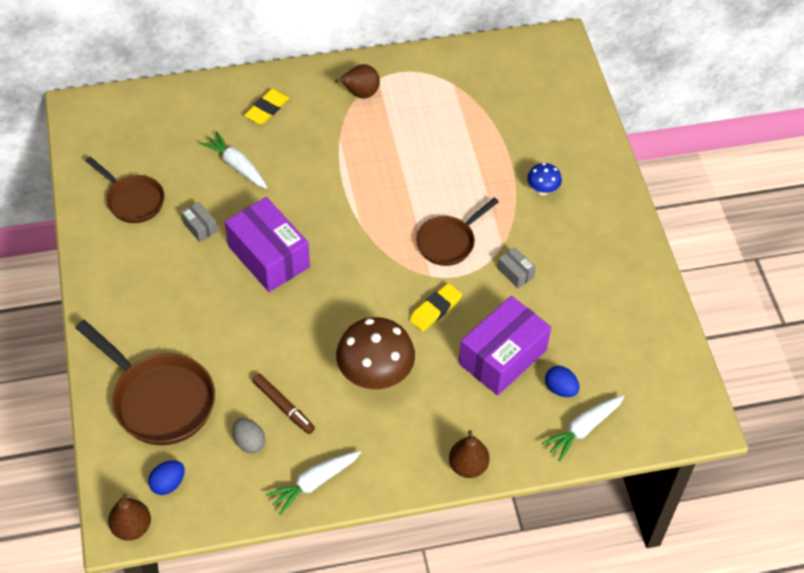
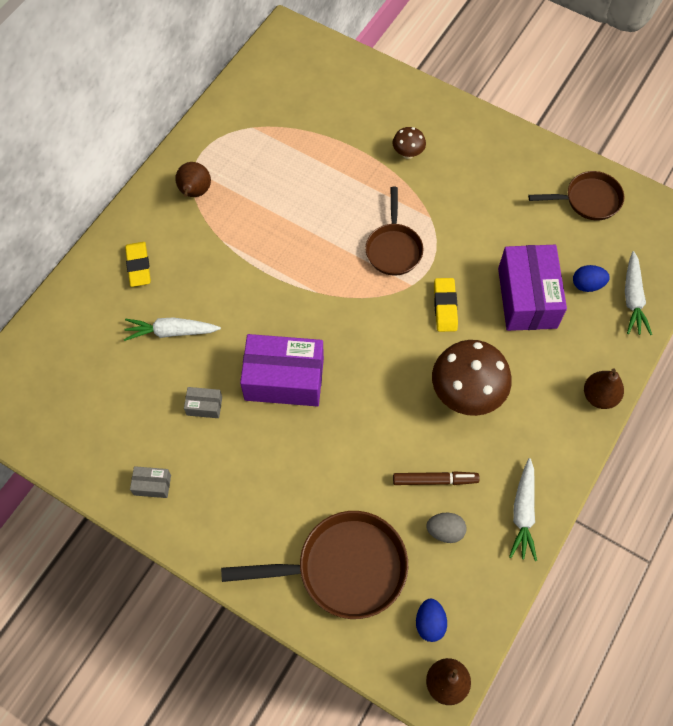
camera: 45 degrees left, 10 degrees up
(133, 200) = (124, 435): brown pan -> brown pan (588, 200)
(515, 273) = (463, 230): grey box -> grey box (152, 485)
(542, 190) = (408, 154): blue mushroom -> brown mushroom

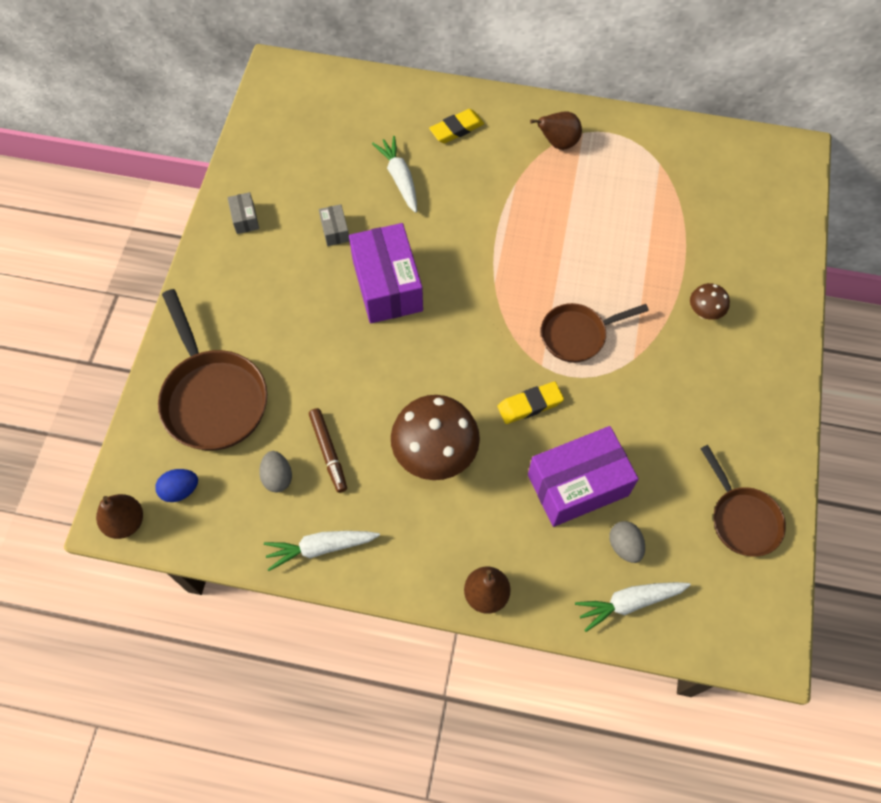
camera: 70 degrees right, 0 degrees up
(587, 285) = (624, 546): blue egg -> grey egg

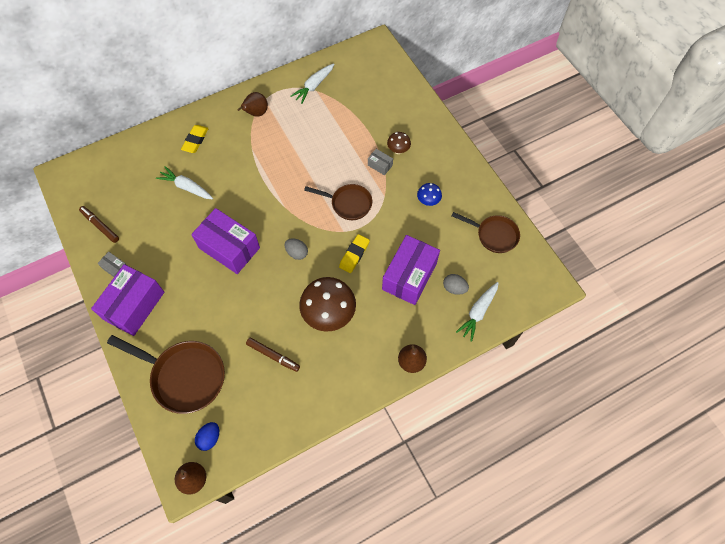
camera: 40 degrees left, 0 degrees up
(229, 275) = (134, 306): none -> purple box
(269, 158) = (100, 226): none -> brown marker
(277, 477) = (257, 389): grey egg -> grey egg (297, 253)
(321, 547) = (311, 406): white carrot -> white carrot (314, 86)
(335, 231) = (174, 239): grey box -> grey box (380, 165)
(577, 335) = (348, 203): brown pan -> brown pan turned 105 degrees counterclockwise
(687, 407) = (428, 201): none -> blue mushroom

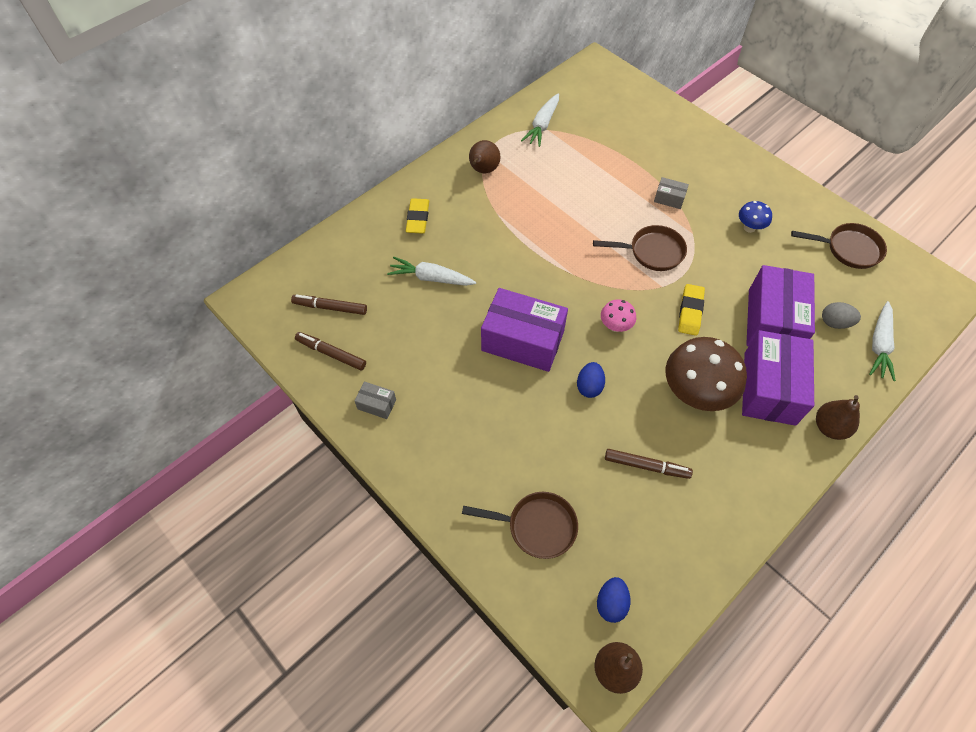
camera: 15 degrees left, 5 degrees down
(112, 193) = (330, 307): none -> brown marker
(134, 306) = (424, 448): purple box -> purple box (769, 388)
(184, 376) = (536, 526): brown pan -> brown pan, size x0.63
(260, 291) = (589, 386): none -> blue egg
(297, 253) = (615, 326): grey egg -> pink mushroom
(398, 150) = (682, 177): brown mushroom -> none

